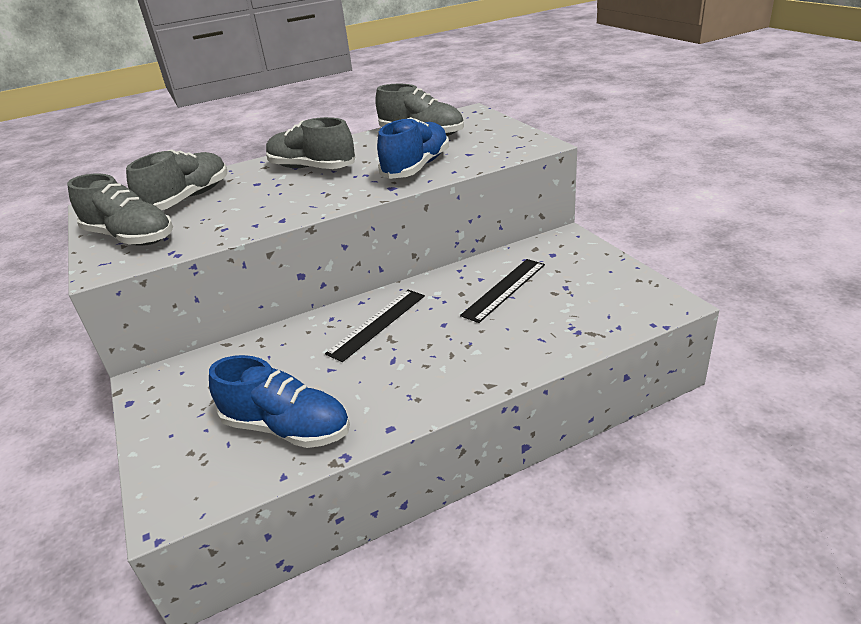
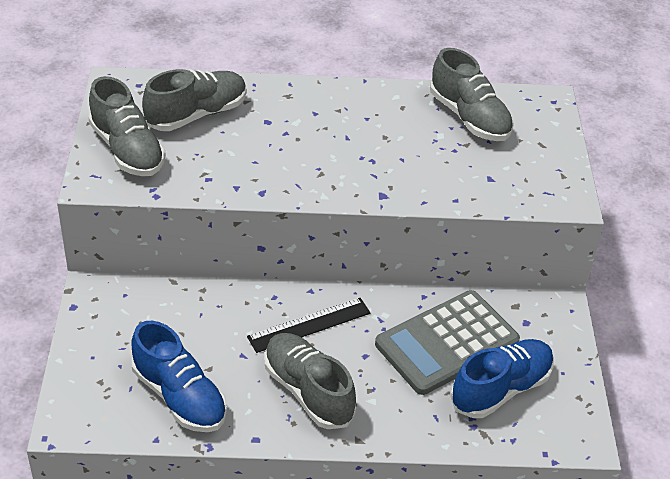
camera: 20 degrees right, 10 degrees up
(312, 168) = (329, 123): grey shoe -> grey shoe (308, 391)
(416, 167) = (426, 175): blue shoe -> blue shoe (501, 389)
(504, 289) = (447, 343): black ruler -> grey calculator

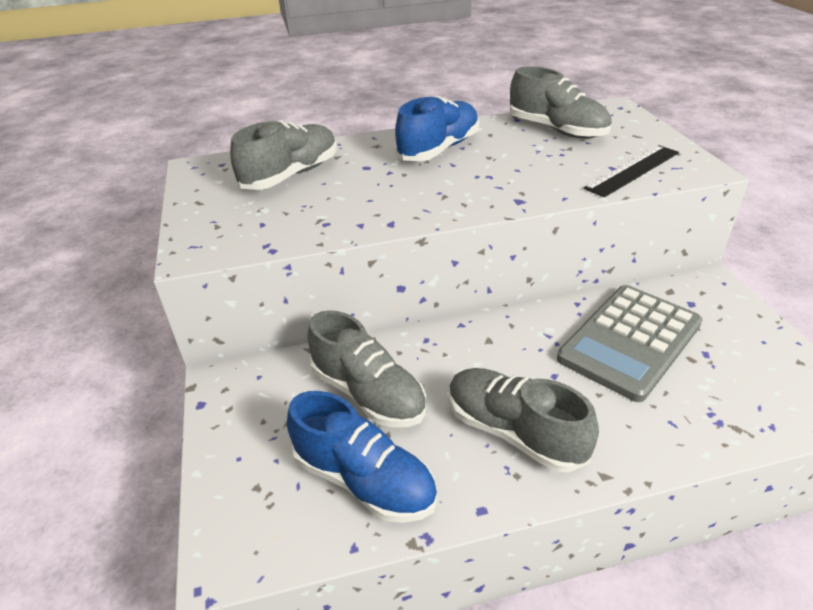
camera: 10 degrees left, 5 degrees down
(127, 150) = (226, 216): grey shoe -> grey shoe (368, 394)
(309, 325) = (477, 359): black ruler -> black ruler (633, 170)
(501, 389) = (717, 374): blue shoe -> blue shoe (439, 149)

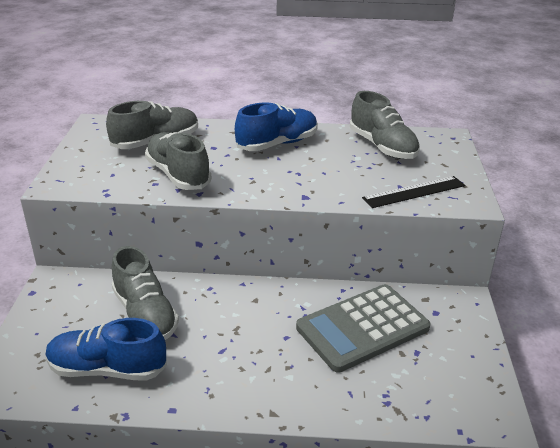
camera: 15 degrees right, 5 degrees down
(364, 480) = (107, 369): blue shoe -> blue shoe turned 135 degrees clockwise
(514, 432) = (229, 367): grey shoe -> grey shoe (178, 175)

